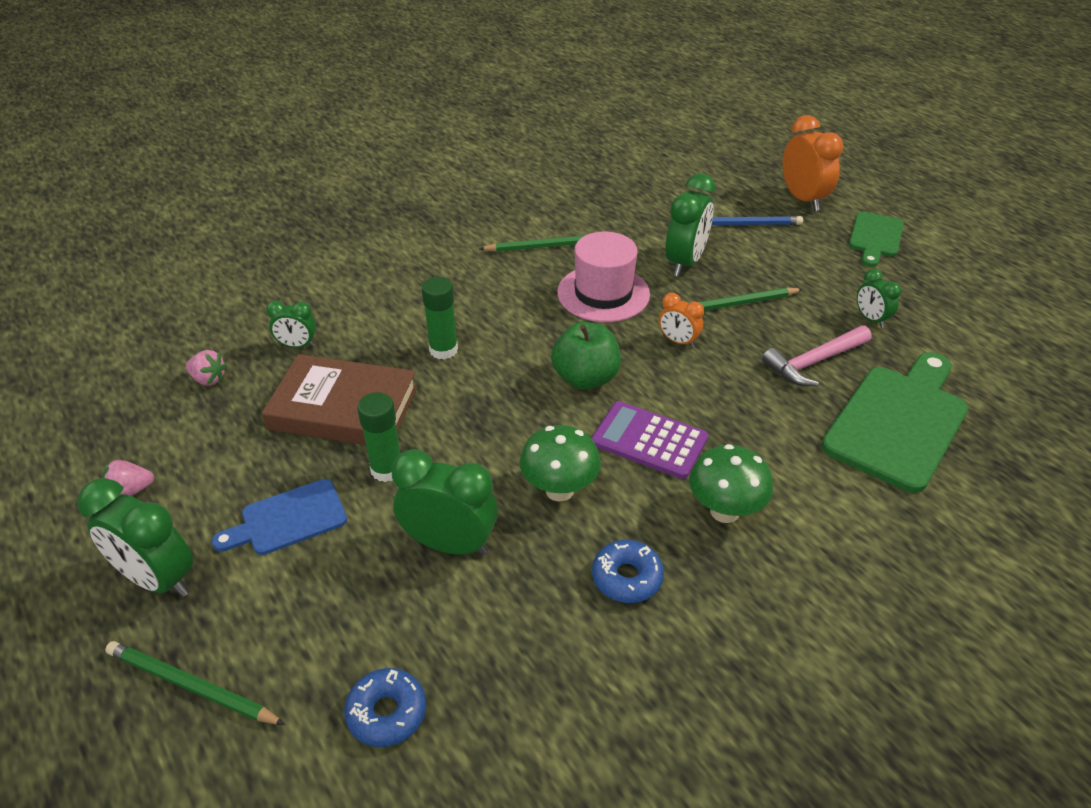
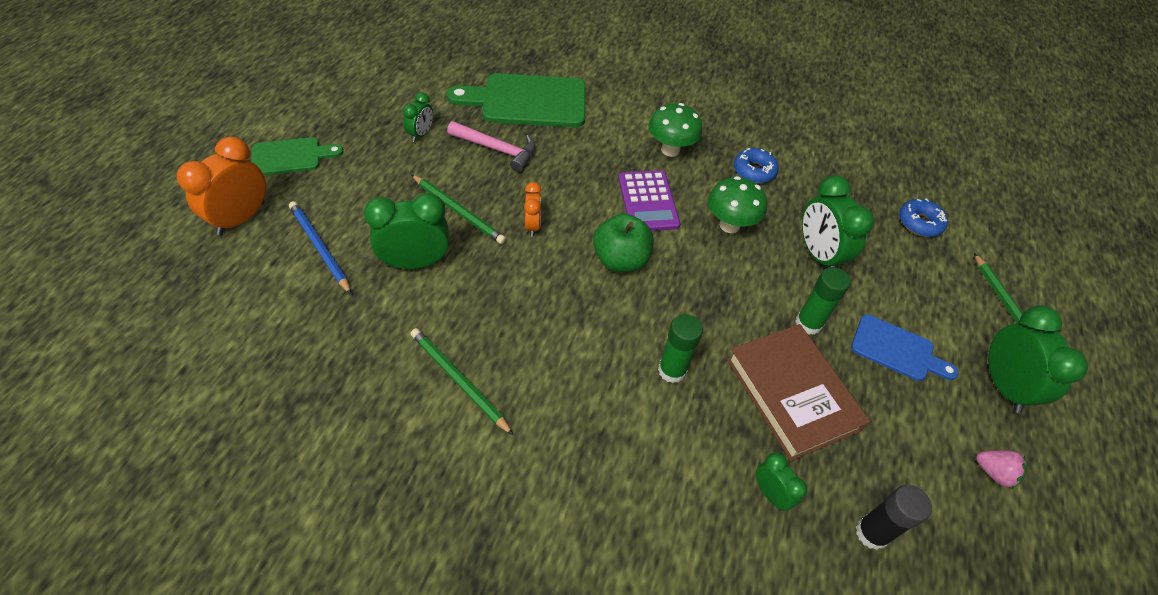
camera: 130 degrees left, 10 degrees up
(208, 379) = (871, 533): pink strawberry -> black glue stick
(603, 293) = (506, 299): pink hat -> none

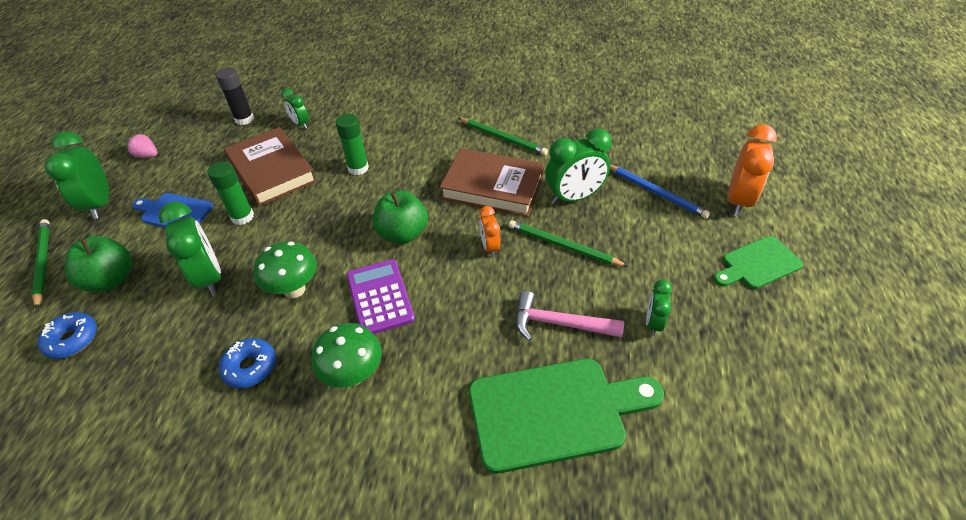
camera: 175 degrees right, 5 degrees down
(503, 299) = (493, 187): none -> brown book
(920, 274) = (111, 280): none -> green apple

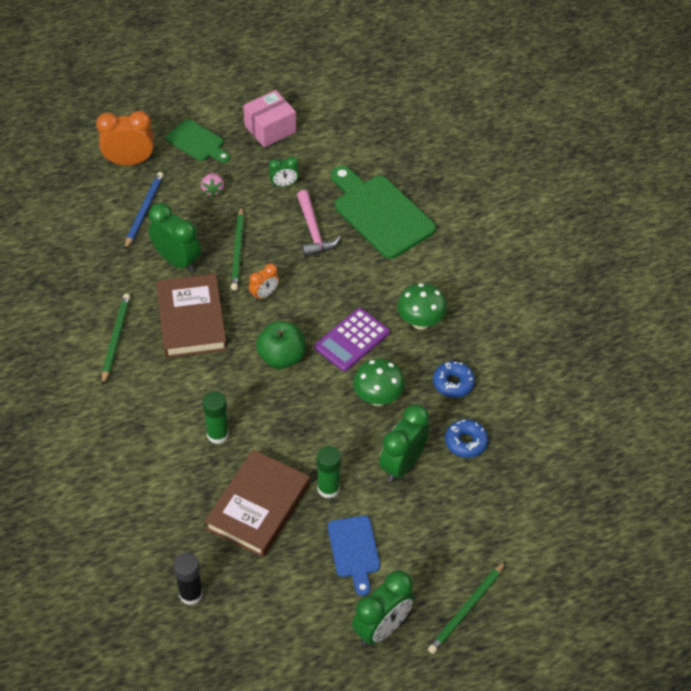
camera: 120 degrees left, 5 degrees up
(72, 339) = (508, 514): blue donut -> blue donut (466, 442)
(111, 280) = (448, 536): green apple -> none
(147, 155) = (296, 646): pink strawberry -> pink strawberry (213, 190)
(300, 124) = (173, 530): green clock -> none
(769, 346) = (270, 129): none -> pink box

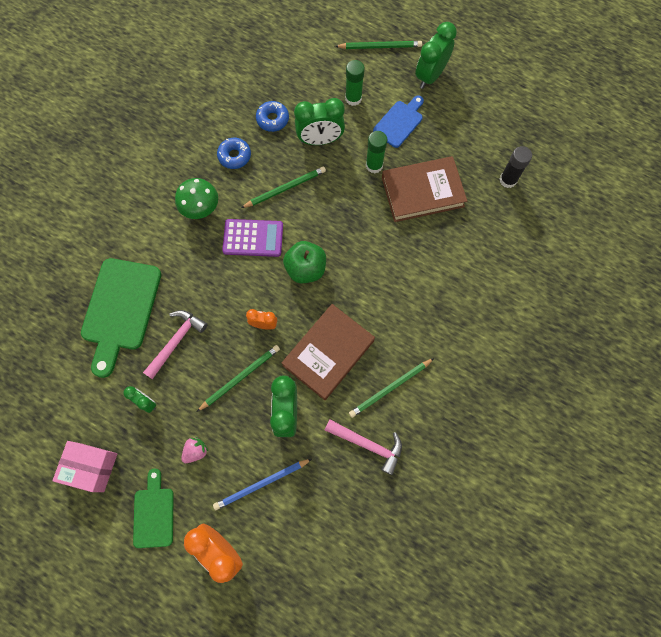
camera: 130 degrees left, 20 degrees up
(93, 292) = (368, 444): none -> pink hammer
(217, 434) = (398, 256): green glue stick -> green glue stick (353, 98)
(378, 398) = (285, 188): green mushroom -> green pencil
(382, 628) = (430, 76): green clock -> green clock turned 60 degrees counterclockwise

